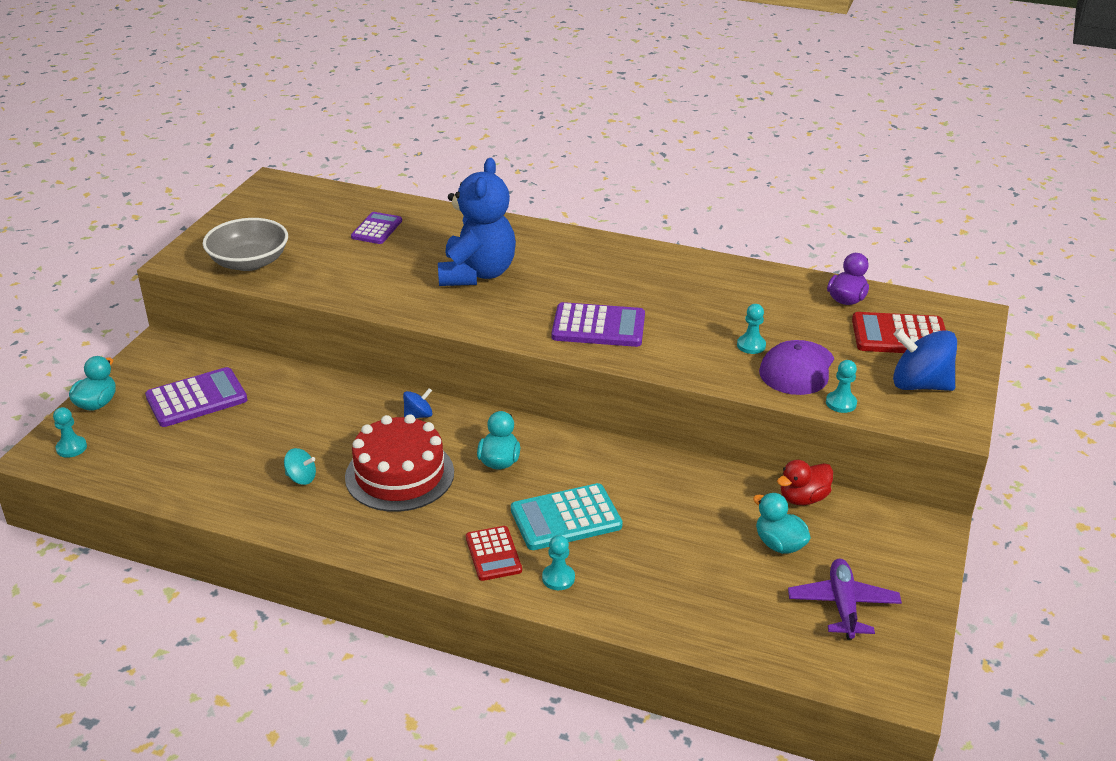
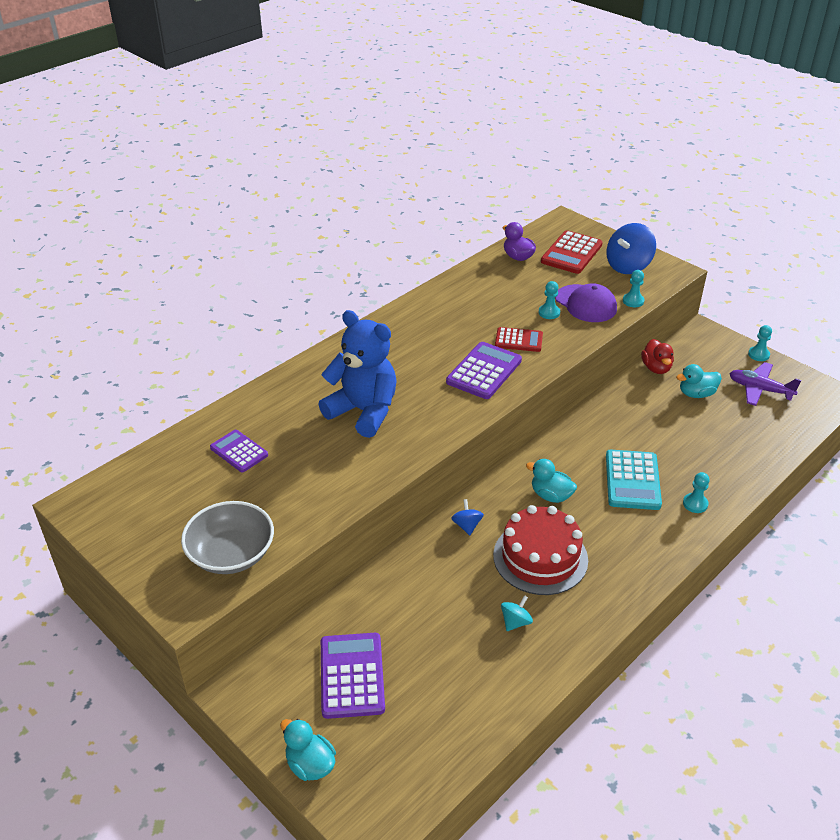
camera: 65 degrees left, 5 degrees up
(71, 448) = (378, 799): turquoise pawn -> turquoise pawn (758, 354)
(493, 554) = (657, 529): red calculator -> red calculator (518, 340)

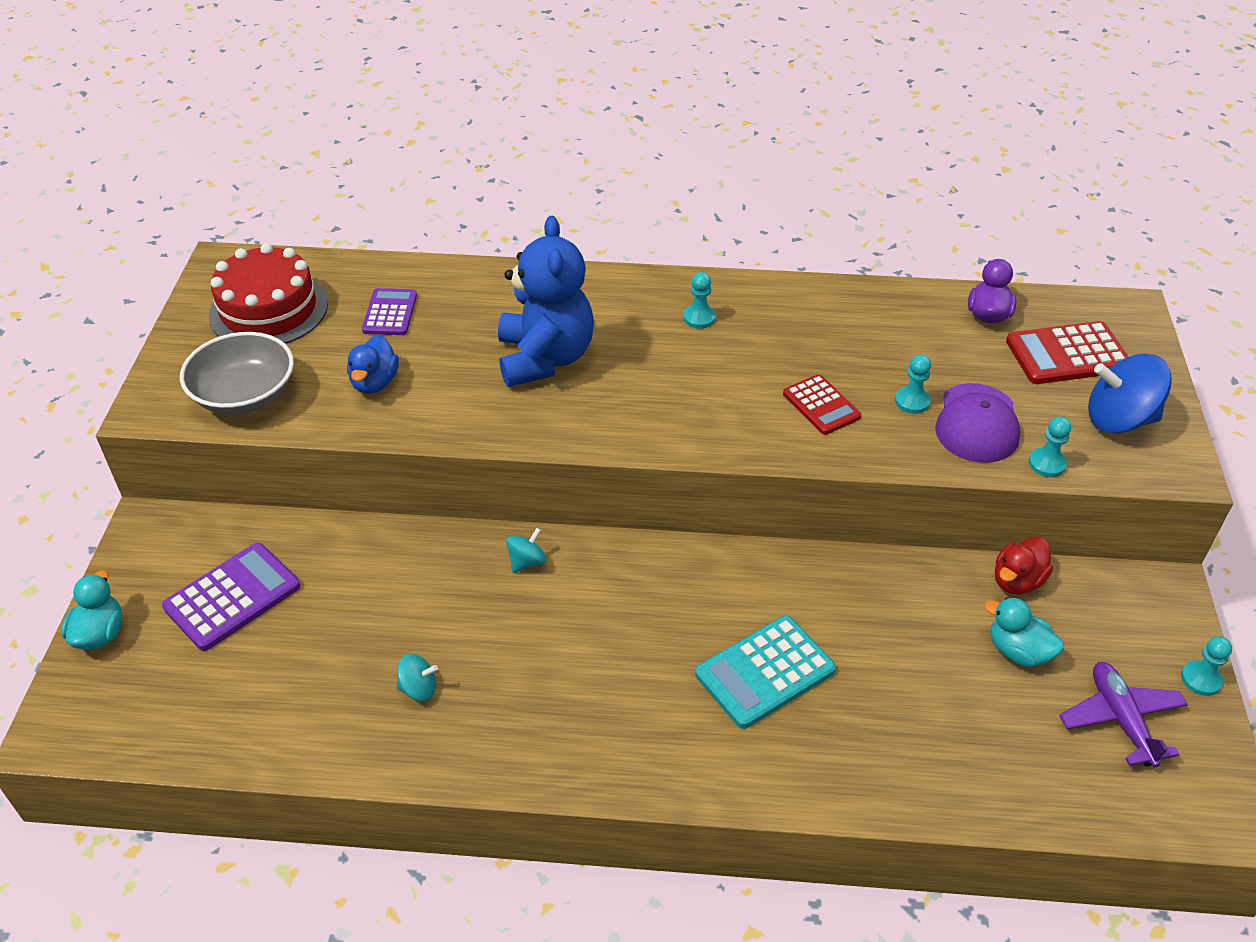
camera: 50 degrees right, 5 degrees up
(296, 489) = (375, 383): none -> blue duck
(467, 525) = (527, 562): blue spinning top -> turquoise spinning top
(484, 371) = (725, 409): purple calculator -> none
(540, 557) = (540, 655): red cake -> red cake (268, 310)
(551, 495) = (652, 608): turquoise duck -> none
(695, 504) = (792, 762): turquoise pawn -> turquoise pawn (699, 318)

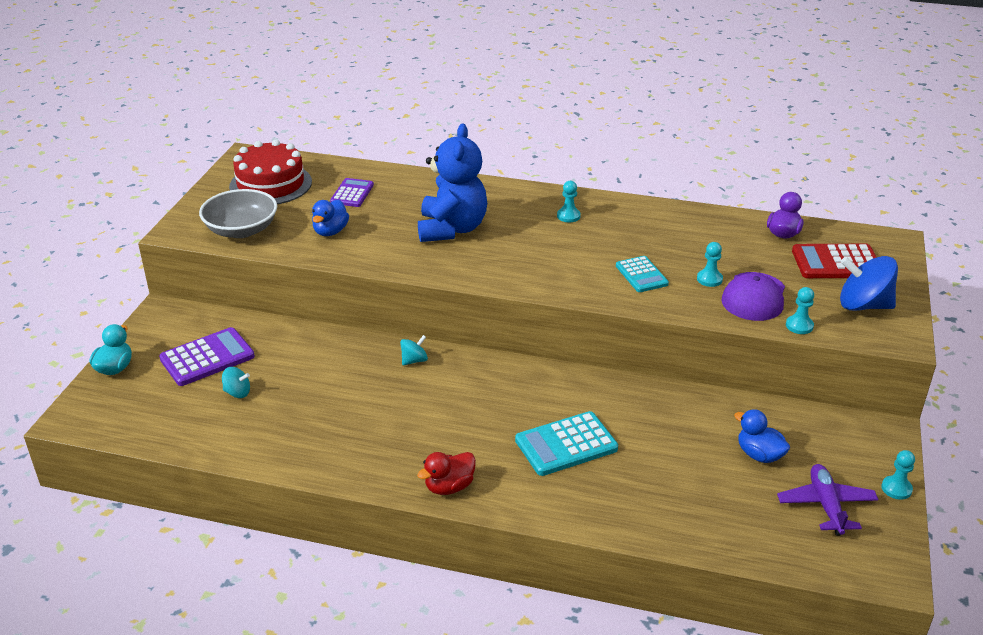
camera: 10 degrees right, 10 degrees down
(419, 689) = (319, 424): turquoise spinning top -> turquoise spinning top (237, 393)
(821, 405) = (641, 275): red calculator -> turquoise calculator
(1017, 581) = (771, 412): red duck -> red duck (449, 487)
(1018, 651) = (759, 455): turquoise duck -> blue duck

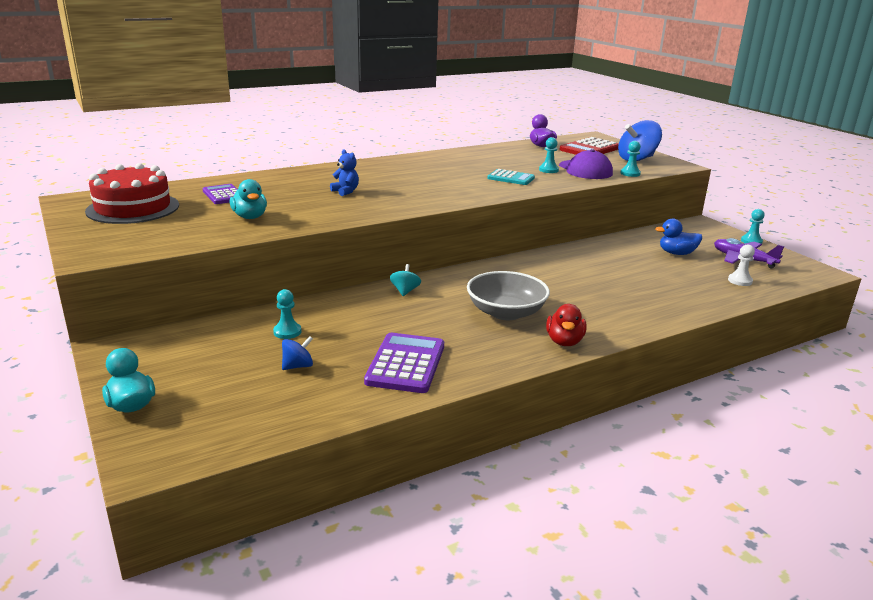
camera: 45 degrees left, 10 degrees down
(207, 358) = (223, 358): purple calculator -> purple calculator (405, 364)
(237, 393) = (298, 366): turquoise spinning top -> blue spinning top
(241, 230) = (161, 238): grey bowl -> grey bowl (506, 312)
(330, 231) = (250, 217): blue duck -> turquoise duck
(452, 229) = (345, 191): blue teddy bear -> blue teddy bear, size x0.42
(566, 445) = (583, 290): turquoise calculator -> none
(568, 216) = (410, 167): turquoise pawn -> turquoise pawn (287, 332)
(758, 527) = (740, 281): none -> white pawn

